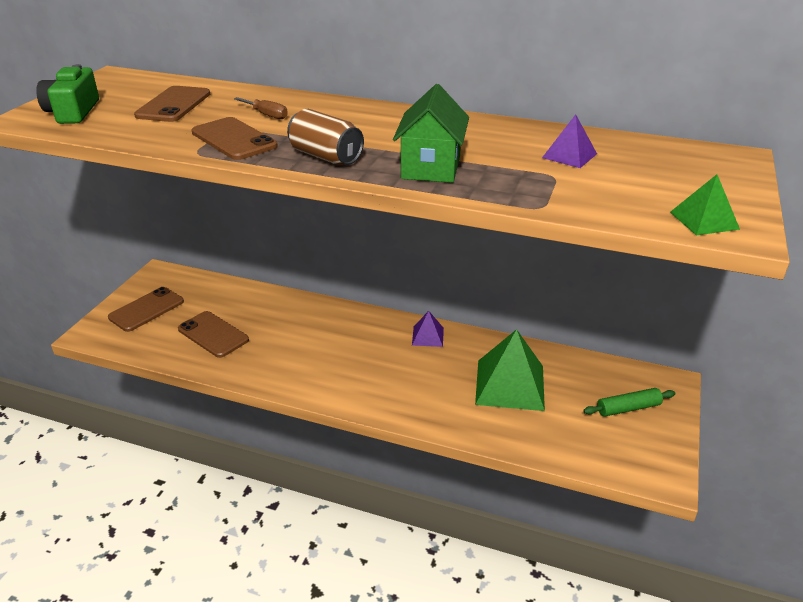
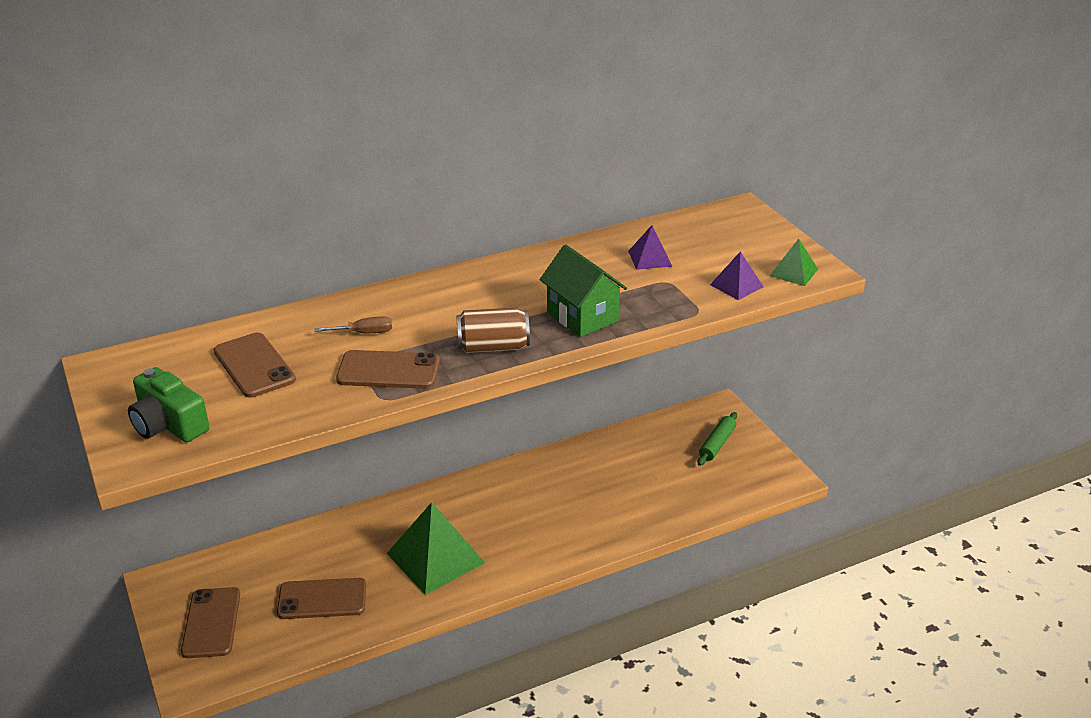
camera: 45 degrees left, 0 degrees up
(427, 336) = (512, 479): purple pyramid -> purple pyramid (736, 285)
(509, 384) = (622, 478): green pyramid -> green pyramid (435, 558)

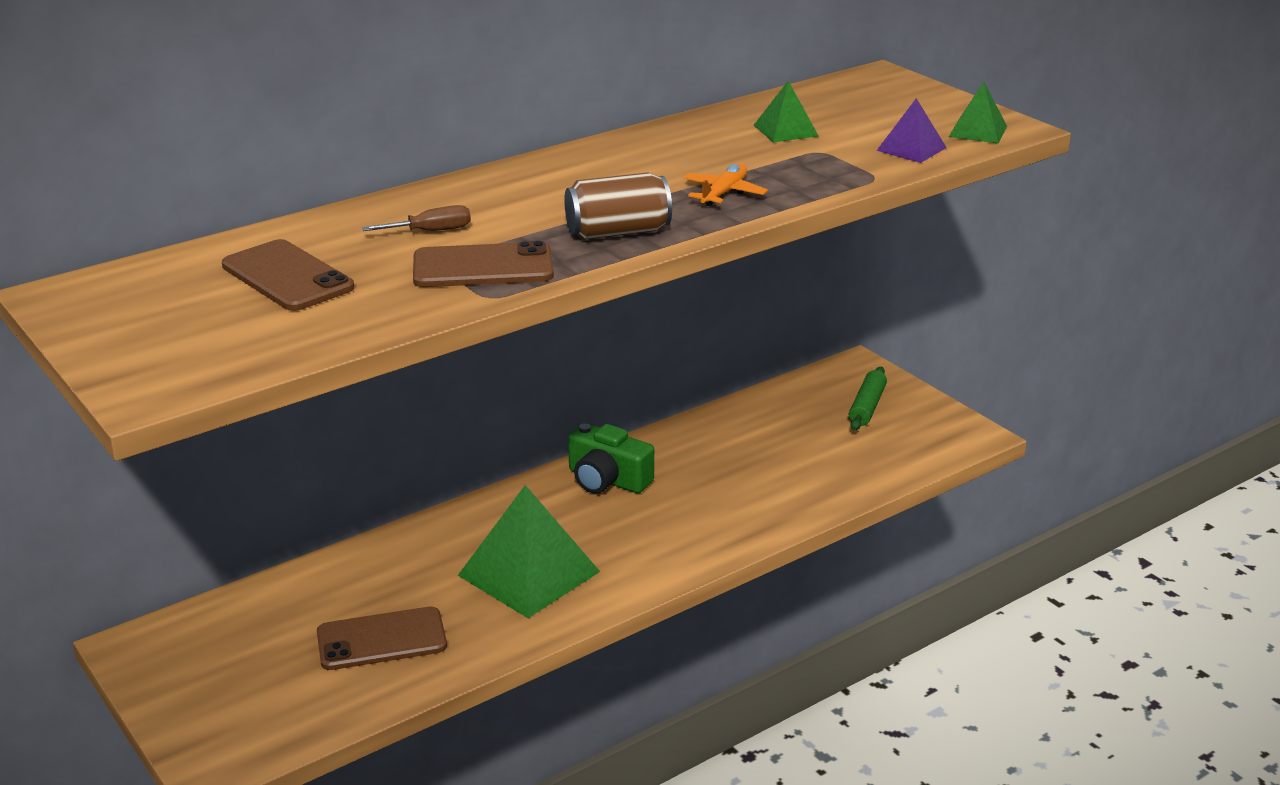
camera: 10 degrees left, 5 degrees down
(168, 424) = (187, 348): green camera -> green camera (607, 480)
(211, 623) = (226, 686): brown phone -> none
(582, 316) = (724, 193): green house -> orange plane
(650, 258) = (785, 130): purple pyramid -> green pyramid

